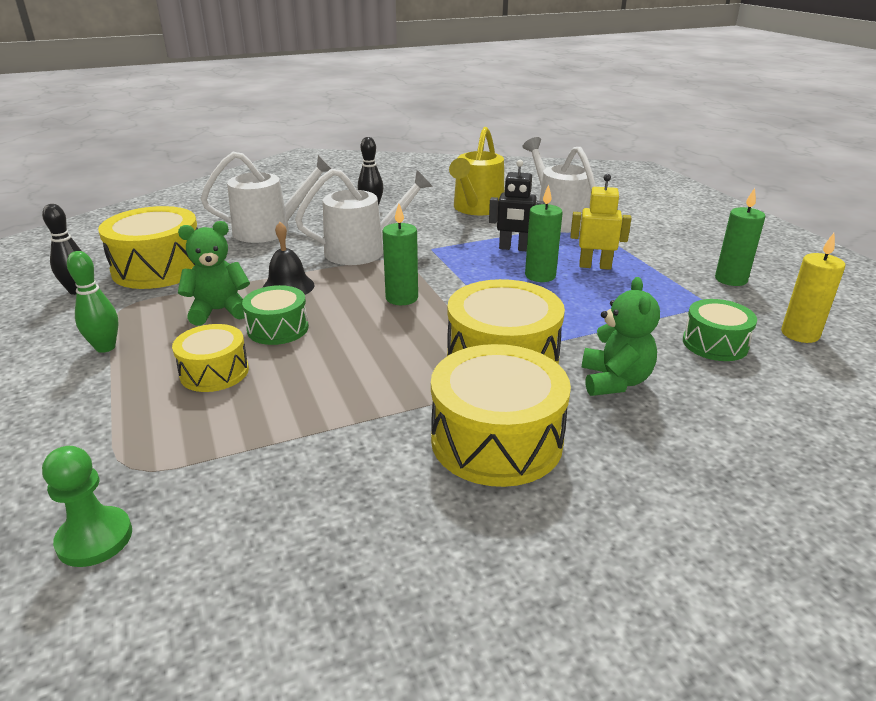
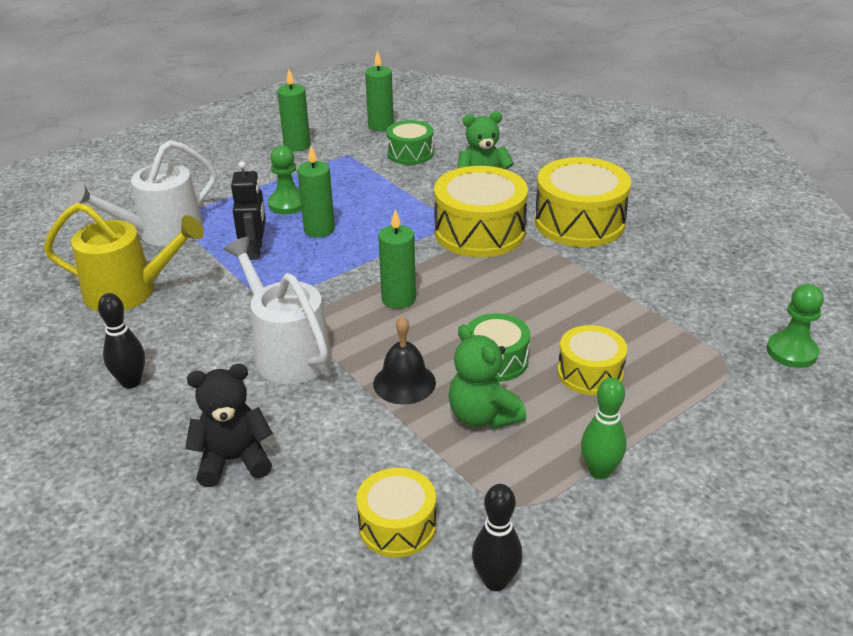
camera: 105 degrees left, 5 degrees up
(159, 268) = (397, 526): yellow drum -> yellow drum, size x0.58
(270, 230) = (233, 460): white watering can -> black teddy bear
(595, 266) = (287, 204): yellow robot -> green pawn
(800, 334) = (380, 126): yellow candle -> green candle

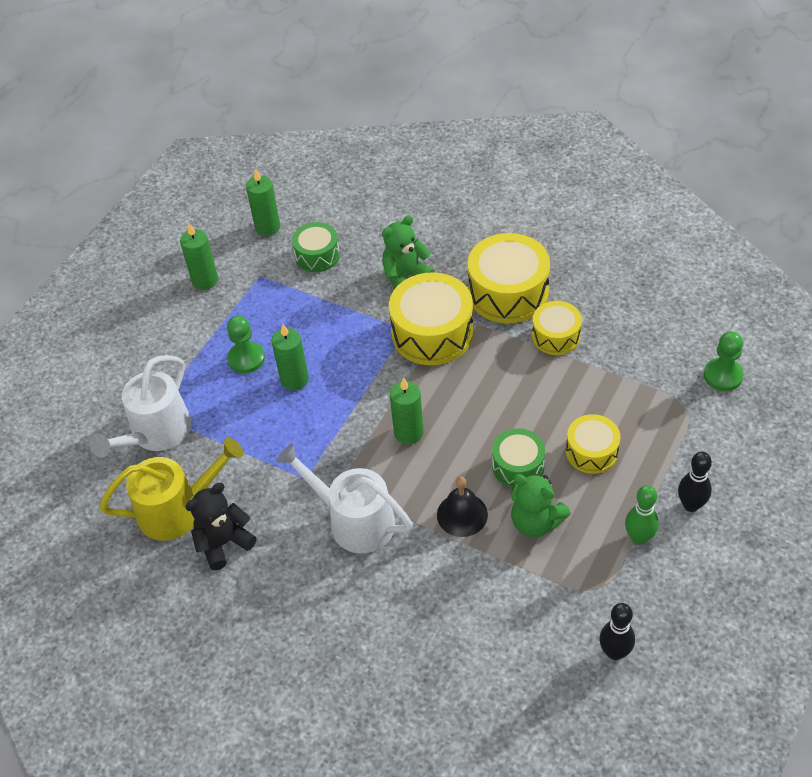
camera: 20 degrees left, 15 degrees up
(131, 382) = (250, 598): black bowling pin -> black bowling pin (691, 505)
(233, 460) = (380, 634): black teddy bear -> black teddy bear (223, 543)
(255, 250) = (255, 424): black robot -> none
(397, 526) = (528, 638): yellow drum -> yellow drum (556, 336)

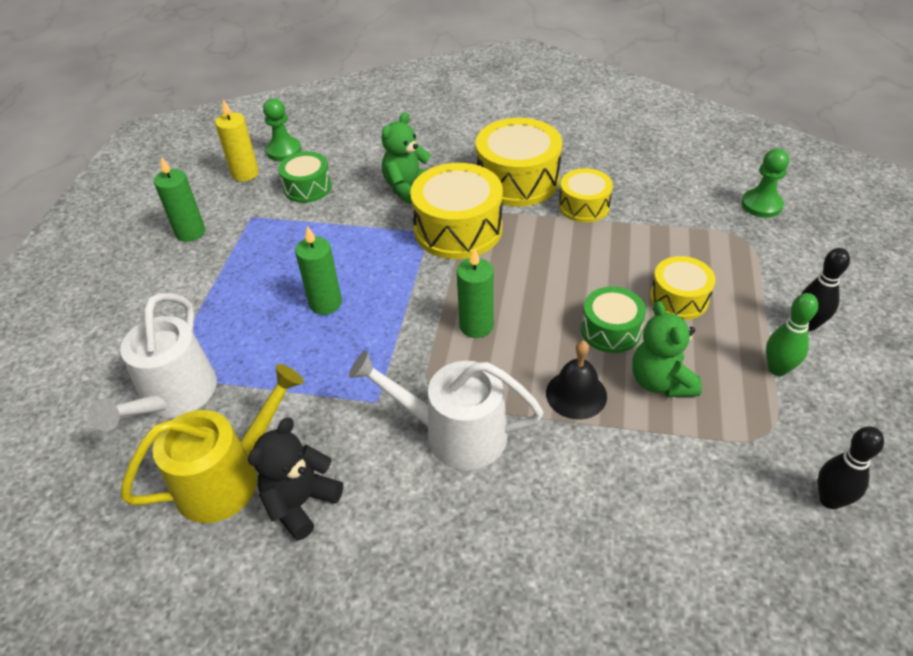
camera: 20 degrees left, 5 degrees down
(246, 358) = (262, 295): green pawn -> green pawn (284, 151)
(267, 227) = (245, 174): green candle -> yellow candle
(536, 522) = (661, 381): green teddy bear -> green teddy bear turned 60 degrees clockwise

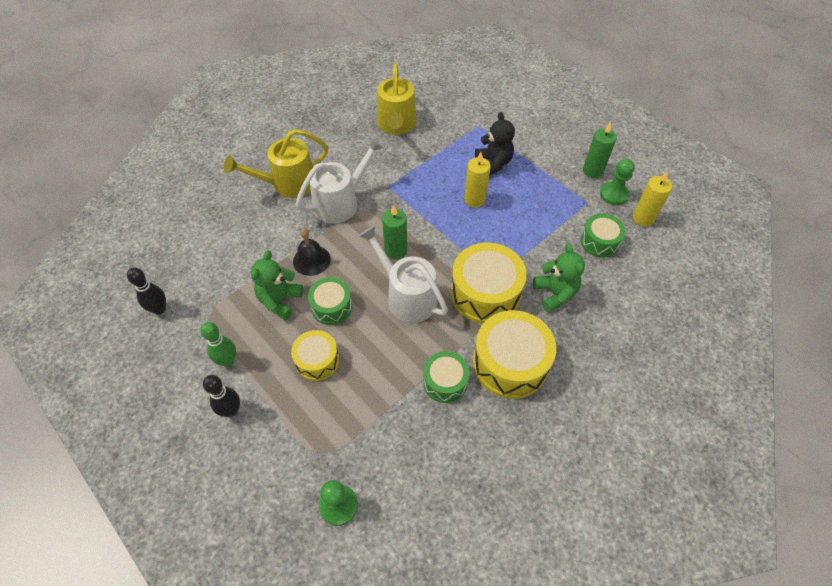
camera: 125 degrees right, 10 degrees up
(174, 396) = (460, 125): white watering can -> white watering can (407, 296)
(284, 151) = (659, 250): green pawn -> green pawn (614, 194)
(301, 502) = (361, 140): black teddy bear -> black teddy bear (493, 163)
(325, 303) = (474, 199): green candle -> yellow candle
(481, 531) = (288, 183): none -> yellow watering can
(584, 206) = (445, 382): yellow drum -> green drum
(661, 381) = (280, 300): green teddy bear -> green teddy bear turned 90 degrees counterclockwise

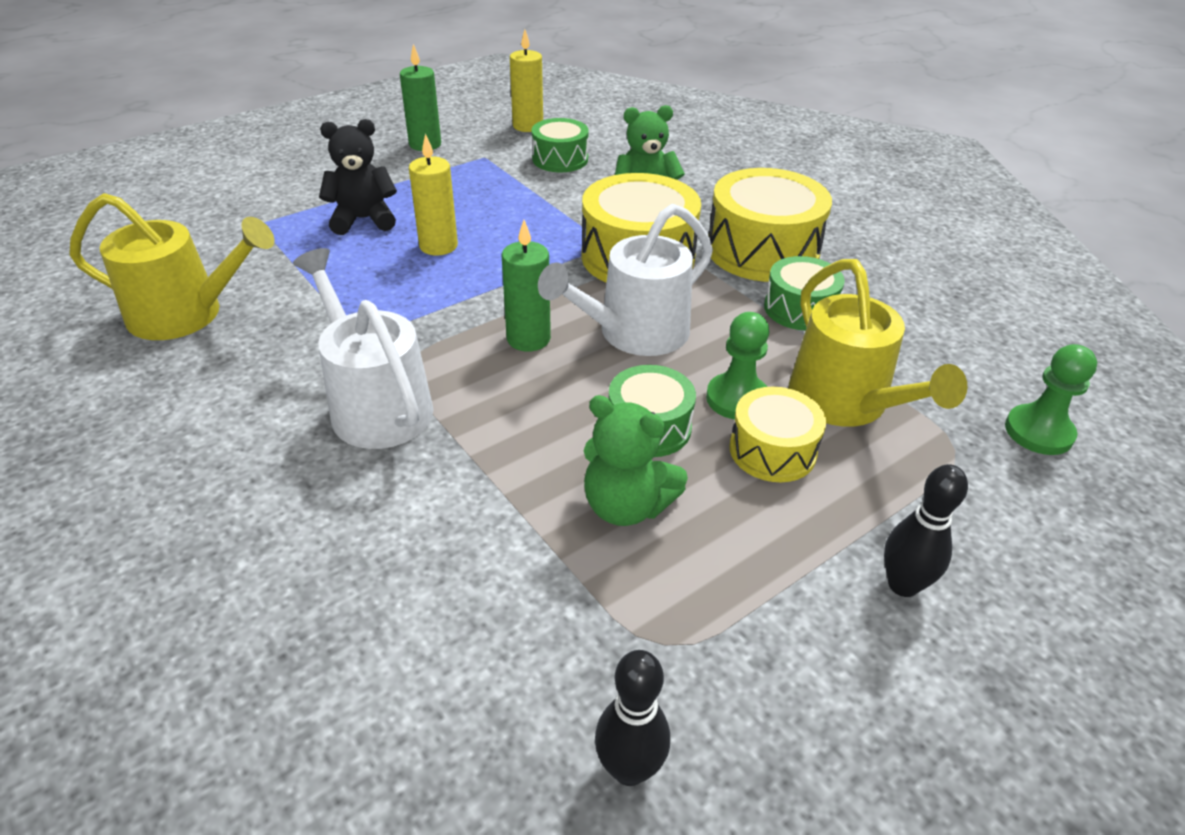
camera: 85 degrees left, 15 degrees down
(228, 361) = (783, 596): green bowling pin -> none
(288, 183) = (272, 490): yellow watering can -> yellow watering can (845, 403)
(311, 260) = (525, 453): black bell -> none
(614, 194) = (478, 137): green pawn -> green pawn (737, 399)

